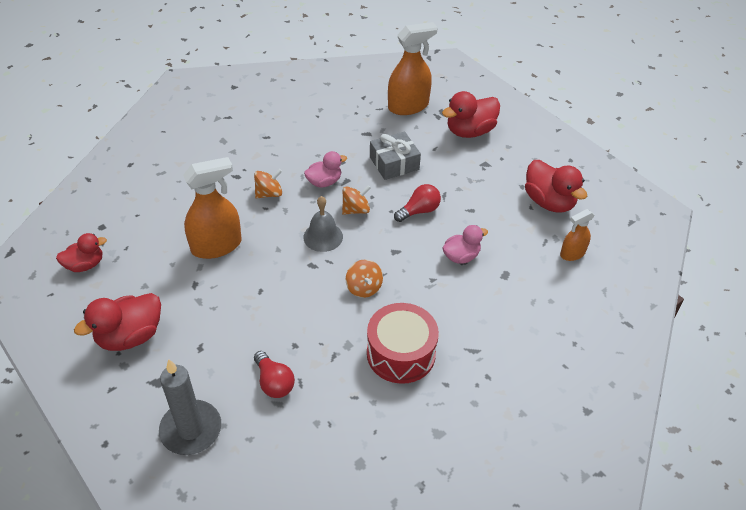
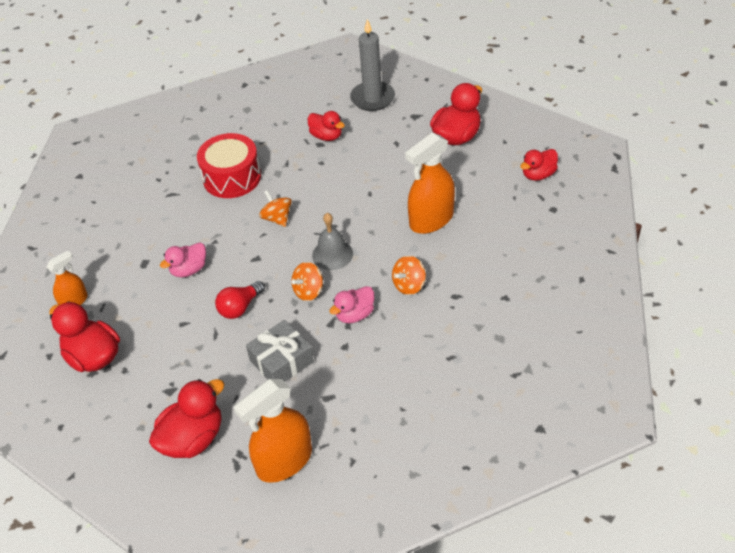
camera: 170 degrees right, 0 degrees up
(274, 382) = (326, 136): red light bulb -> red duck

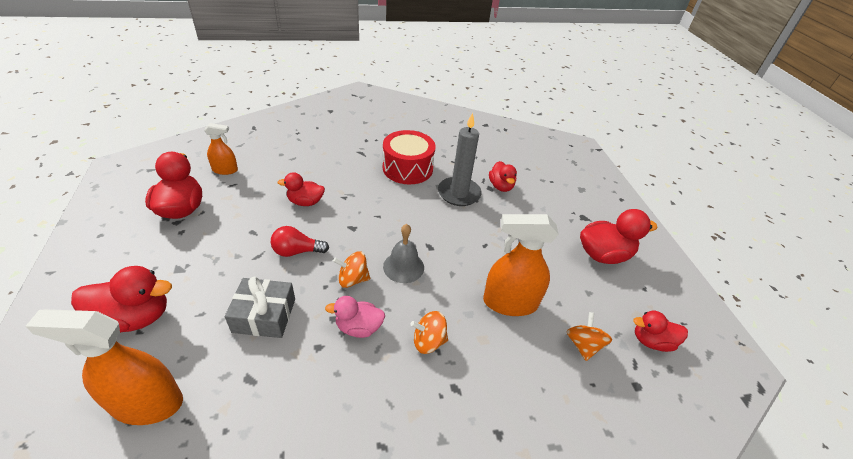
camera: 35 degrees right, 5 degrees down
(189, 270) = (305, 202): pink duck -> red duck
(277, 218) = (400, 213): orange spinning top -> orange spinning top (583, 345)
(372, 98) = (563, 185): grey candle -> grey candle (459, 193)

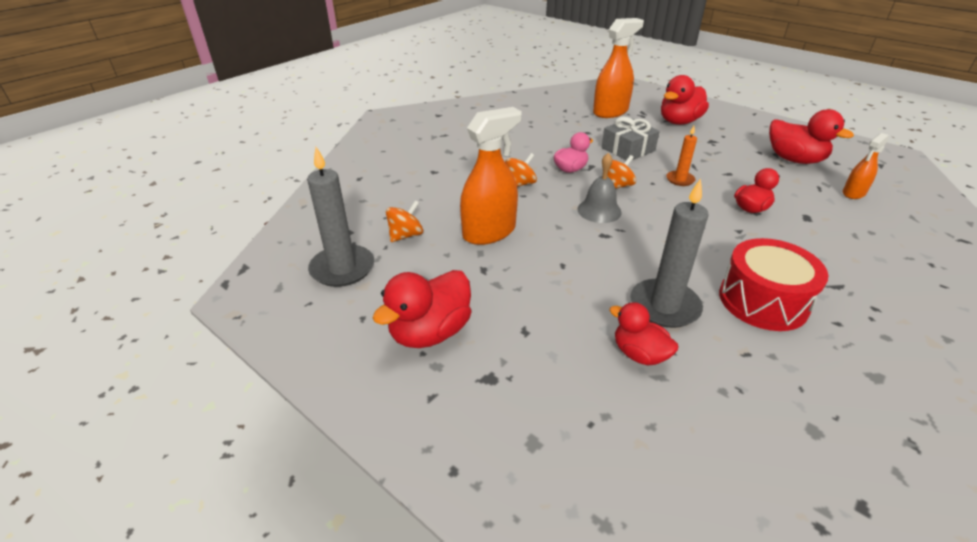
camera: 145 degrees right, 5 degrees down
(297, 251) = (680, 180): red light bulb -> orange candle
(583, 345) = (406, 235): orange spinning top -> orange spinning top turned 105 degrees counterclockwise
(651, 341) = (342, 268): red duck -> grey candle

